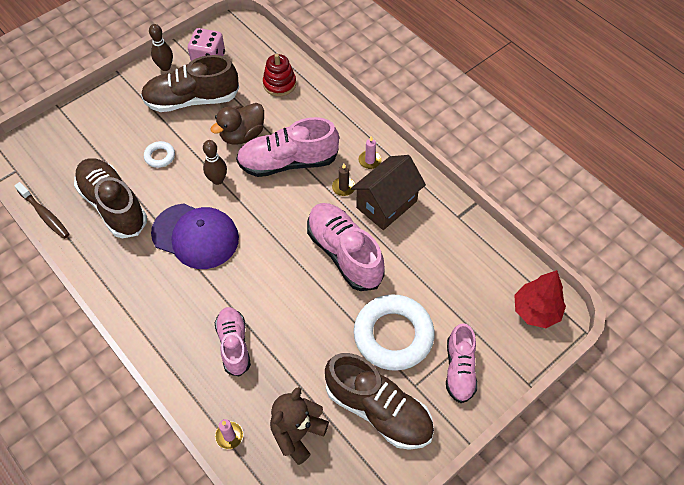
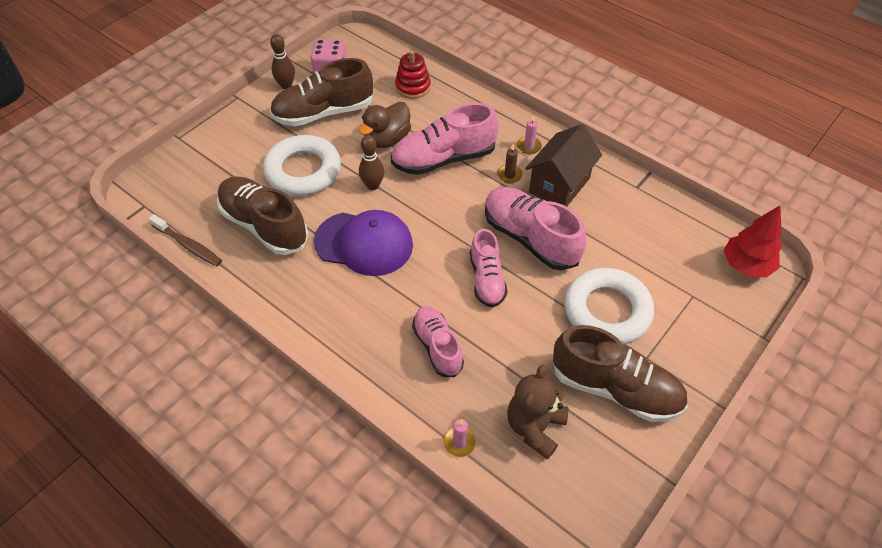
camera: 10 degrees left, 5 degrees down
(160, 156) = (303, 171): white ring -> white ring, size x2.24
(459, 369) = (687, 334): pink shoe -> pink shoe (487, 279)

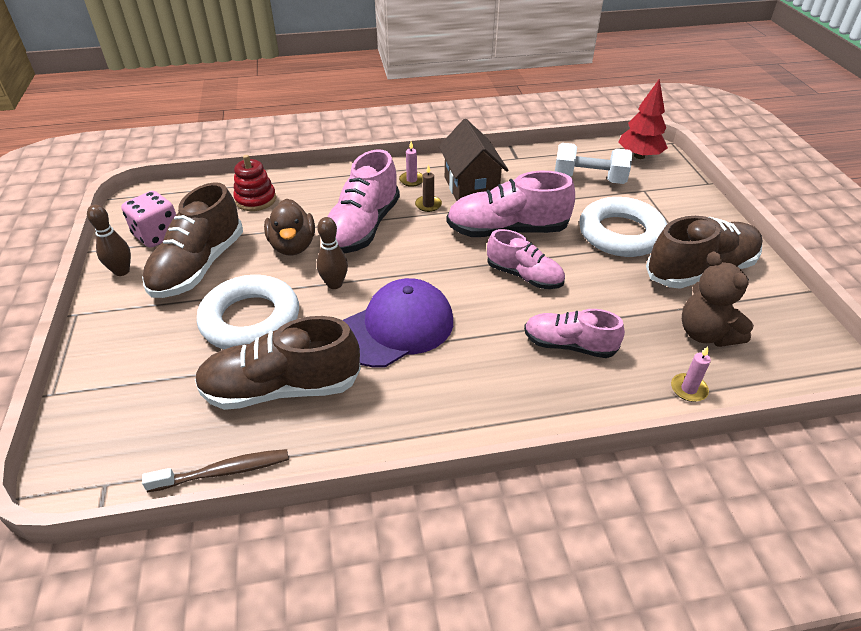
camera: 50 degrees left, 10 degrees down
(663, 250) = (589, 179): none -> white dumbbell

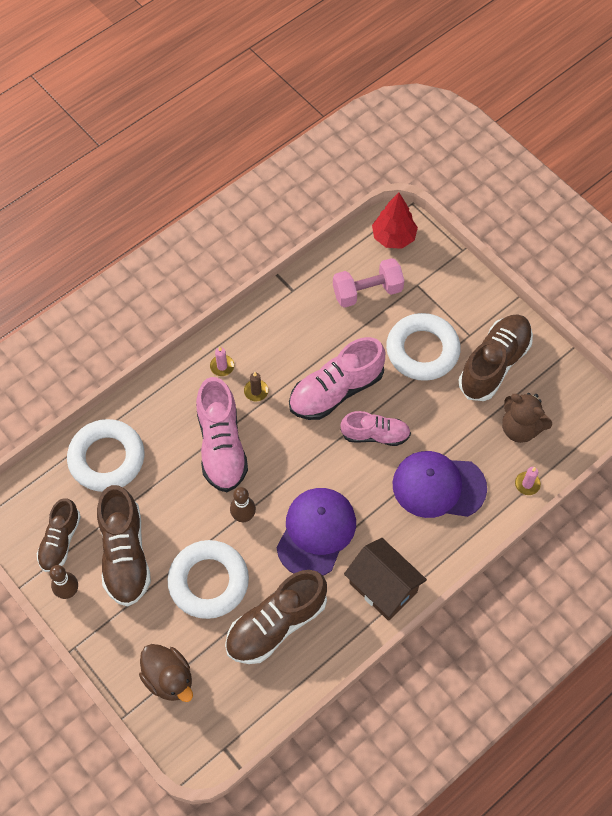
camera: 30 degrees left, 20 degrees up
(157, 235) = (60, 541): pink dice -> brown shoe
(224, 471) = (288, 699): brown toothbrush -> none
(255, 199) = (107, 458): red stacking toy -> white ring
(293, 246) = (181, 494): brown duck -> brown duck (169, 678)
(471, 188) = (278, 352): brown house -> brown house (383, 587)
(569, 345) = (438, 486): pink shoe -> purple cap
(589, 179) = (367, 292): white dumbbell -> pink dumbbell

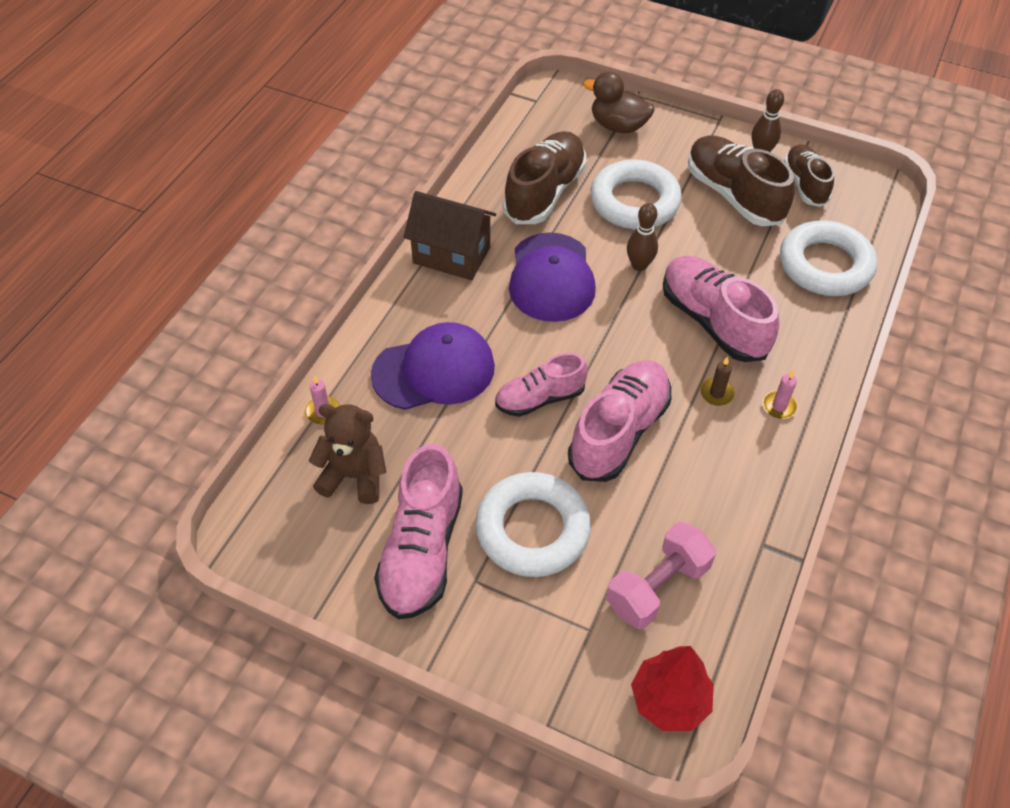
camera: 155 degrees right, 10 degrees down
(494, 364) = (422, 550): brown shoe -> pink shoe

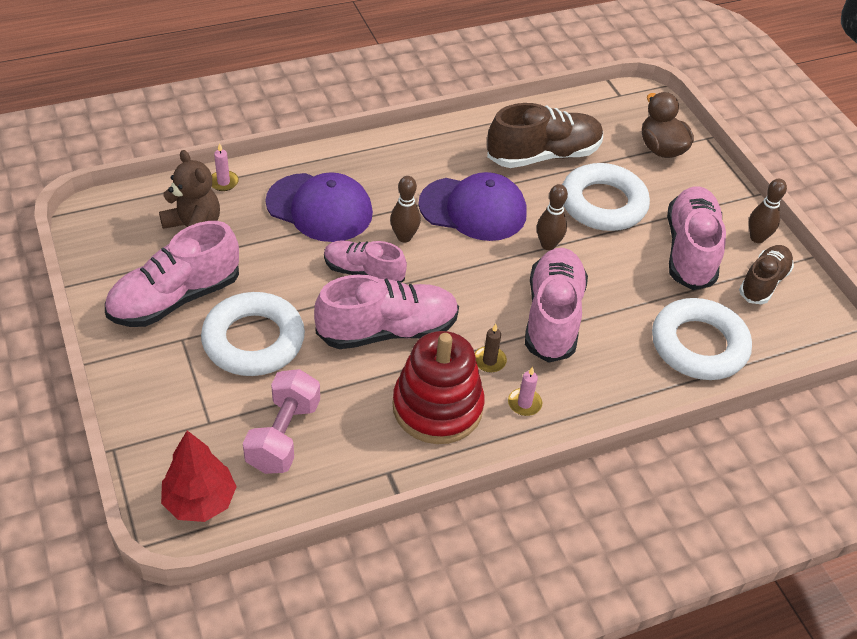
camera: 40 degrees right, 5 degrees down
(451, 255) = (424, 150): brown house -> none
(531, 342) = (404, 237): none -> brown bowling pin
(551, 277) = (473, 209): purple cap -> purple cap turned 120 degrees counterclockwise
(657, 587) = (283, 435): pink dumbbell -> pink dumbbell turned 75 degrees counterclockwise
(729, 462) = (437, 407): none -> red stacking toy
(733, 195) = (690, 250): brown shoe -> pink shoe

